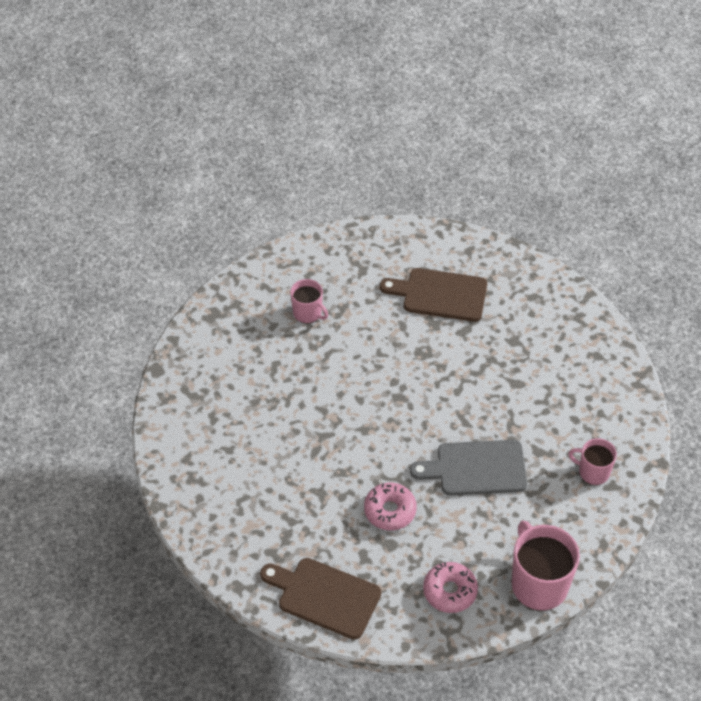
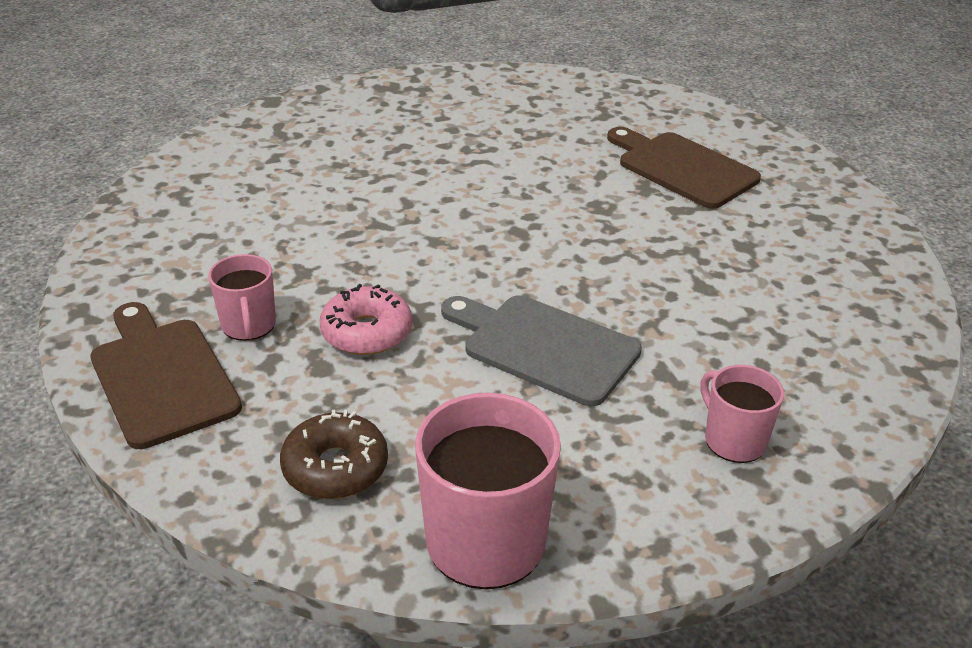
camera: 35 degrees right, 15 degrees down
(308, 313) = (495, 123): pink mug -> pink mug (248, 325)
(450, 591) = (335, 467): pink donut -> brown donut

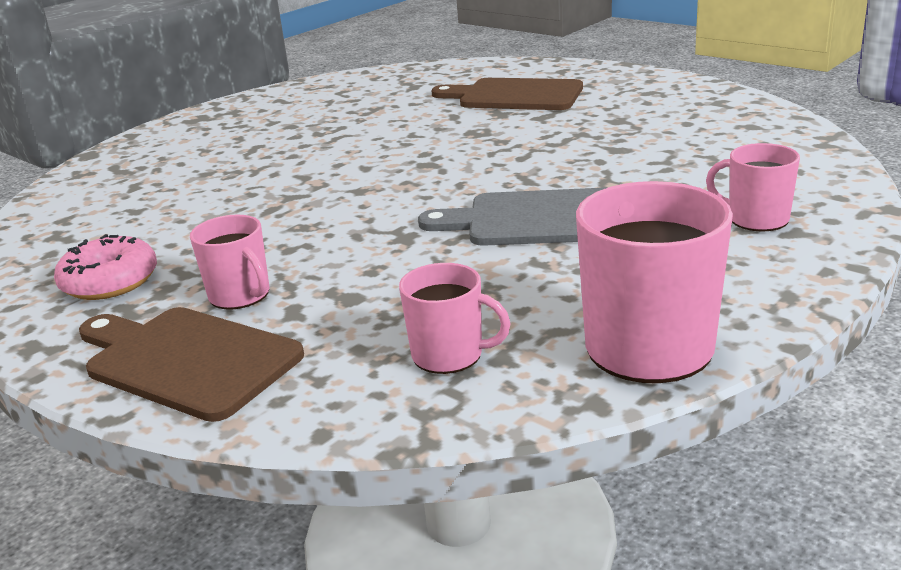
camera: 25 degrees left, 10 degrees down
(335, 467) = (449, 355): brown donut -> pink mug
(367, 332) = (366, 262): pink donut -> pink donut (110, 282)

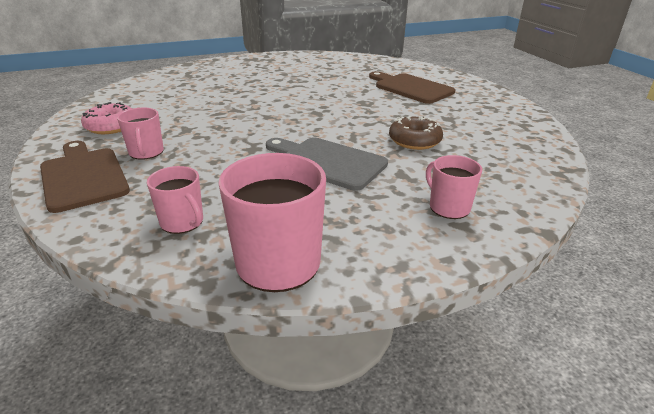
camera: 25 degrees right, 5 degrees up
(613, 159) = (414, 141): none -> brown donut

